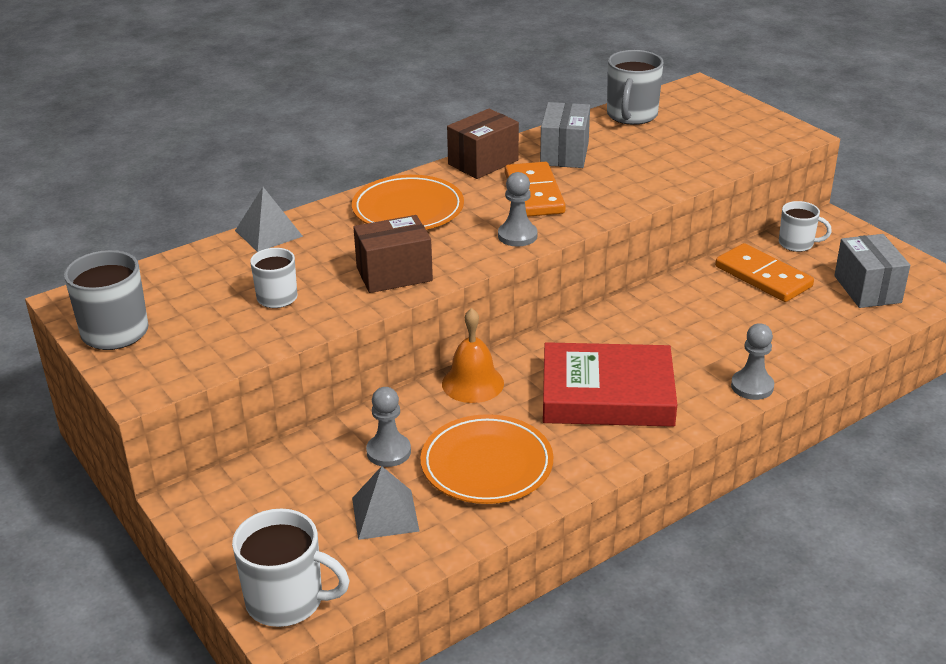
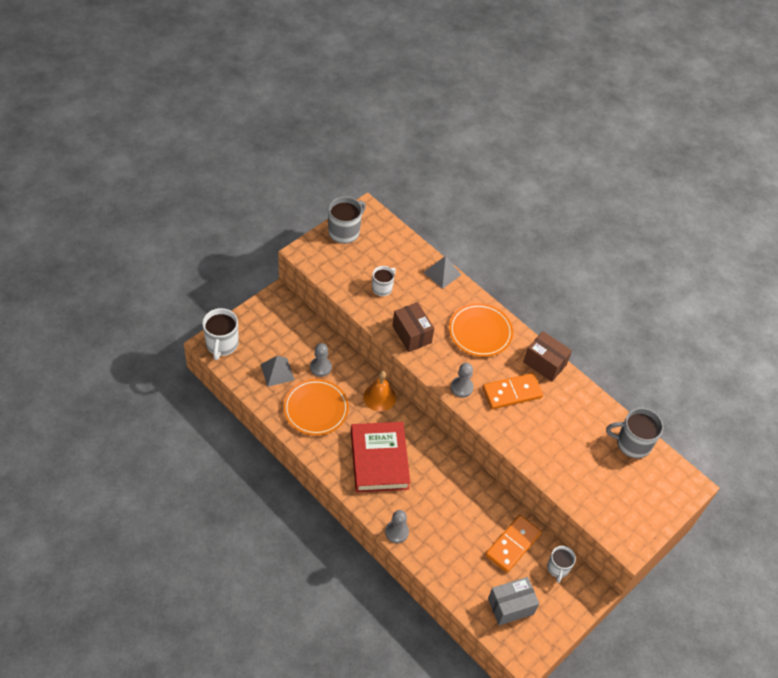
camera: 75 degrees right, 20 degrees up
(564, 154) = (567, 406): grey box -> none

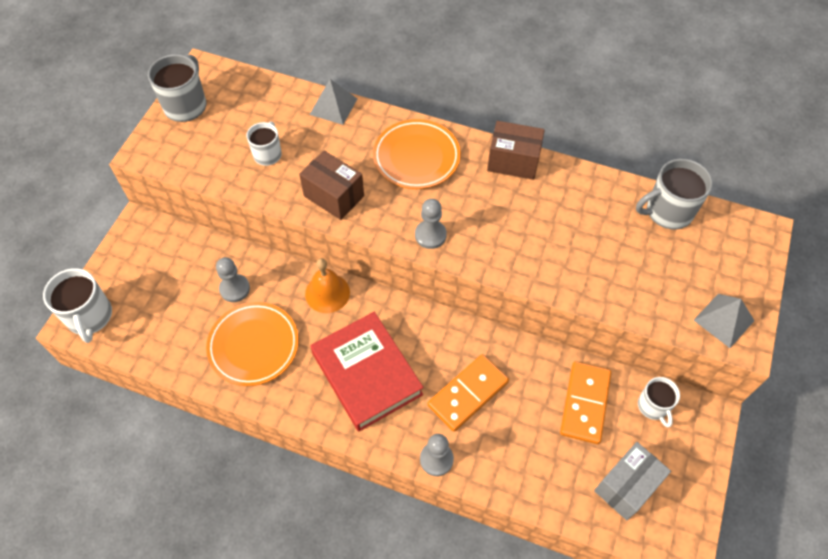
camera: 20 degrees left, 5 degrees up
(277, 372) = (180, 320): grey pyramid -> grey pyramid (723, 320)
(512, 392) = (494, 214): orange domino -> orange domino (468, 393)

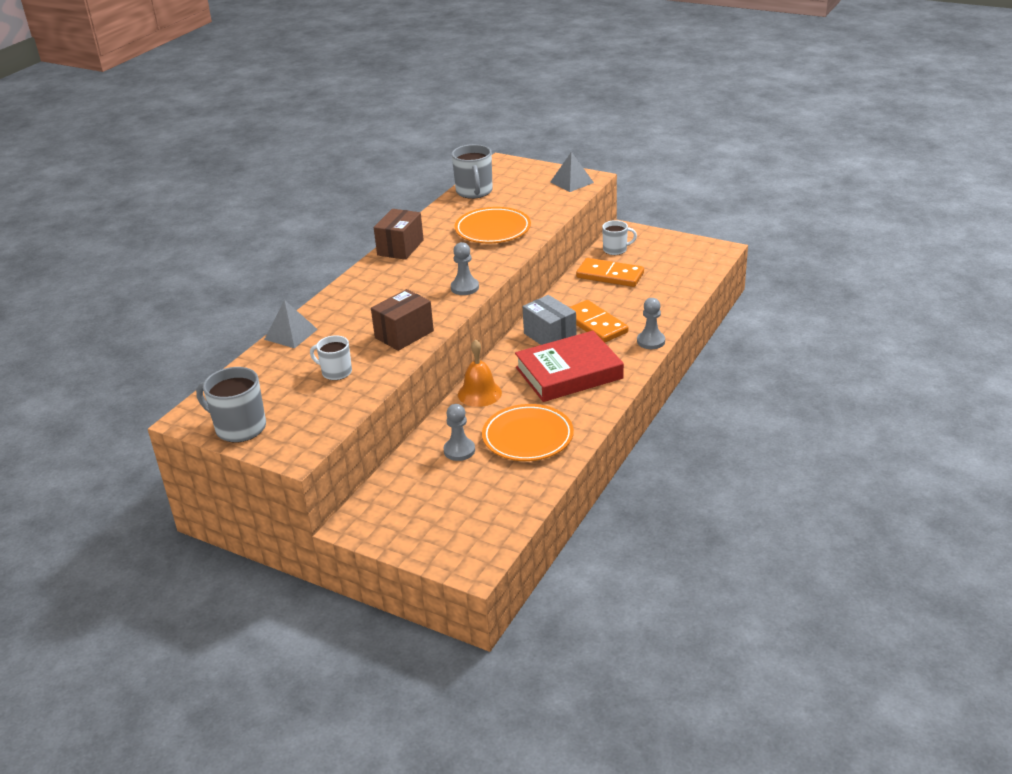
camera: 80 degrees left, 25 degrees down
(89, 317) = (468, 555): white mug -> none
(416, 157) = (376, 291): orange plate -> orange plate (493, 229)
(626, 486) = (676, 265): grey box -> grey box (550, 336)

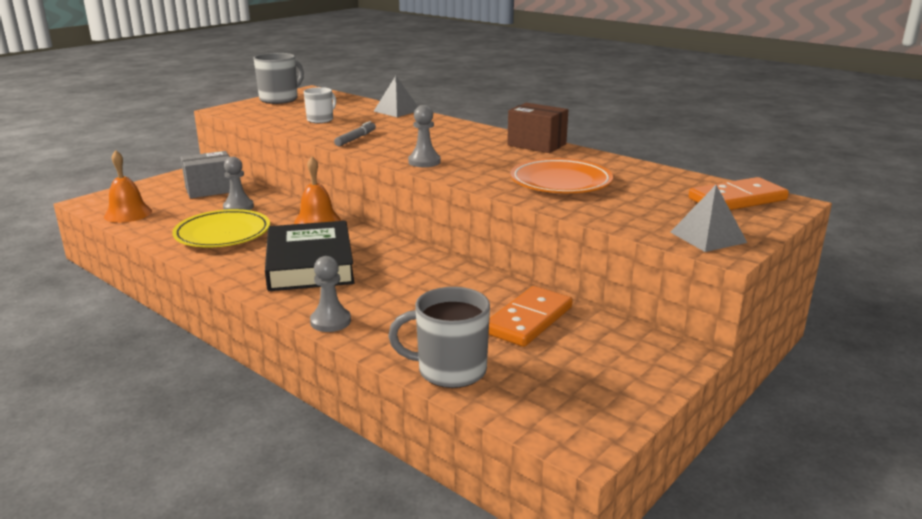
camera: 100 degrees right, 10 degrees down
(404, 334) = (356, 138): brown box -> grey marker
(474, 192) = (681, 181): grey mug -> grey mug (450, 370)
(500, 520) = (128, 213): none -> orange bell
(528, 437) = (222, 234): orange plate -> yellow plate
(550, 336) = (395, 263): grey box -> grey box (210, 190)
(569, 373) = (310, 264): red book -> black book
(595, 324) = (401, 291): orange domino -> orange domino (737, 199)
(615, 250) = (611, 337): white mug -> none

